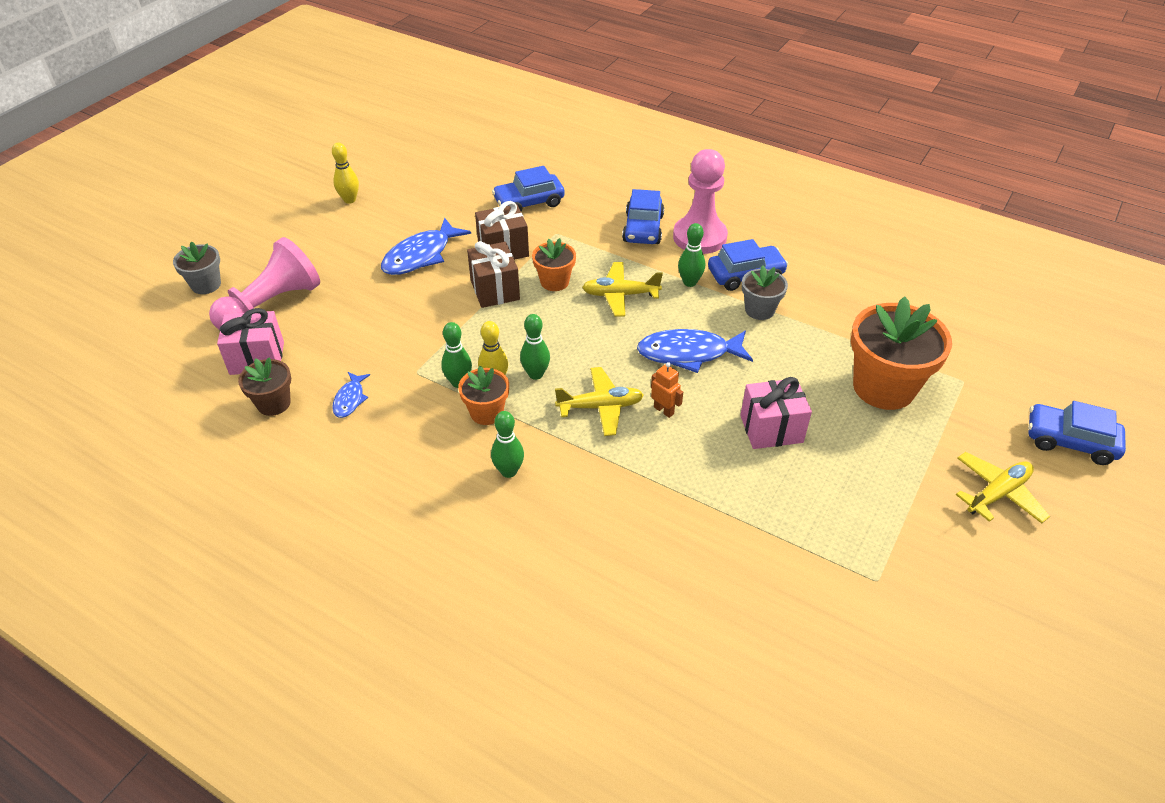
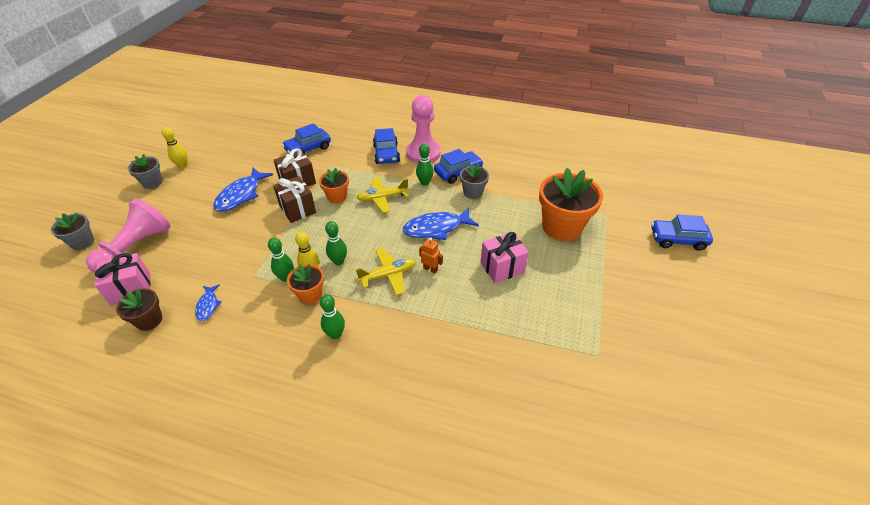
camera: 15 degrees left, 0 degrees up
(306, 217) = (152, 182): none -> grey flower pot
(997, 494) = (649, 281): yellow plane -> none

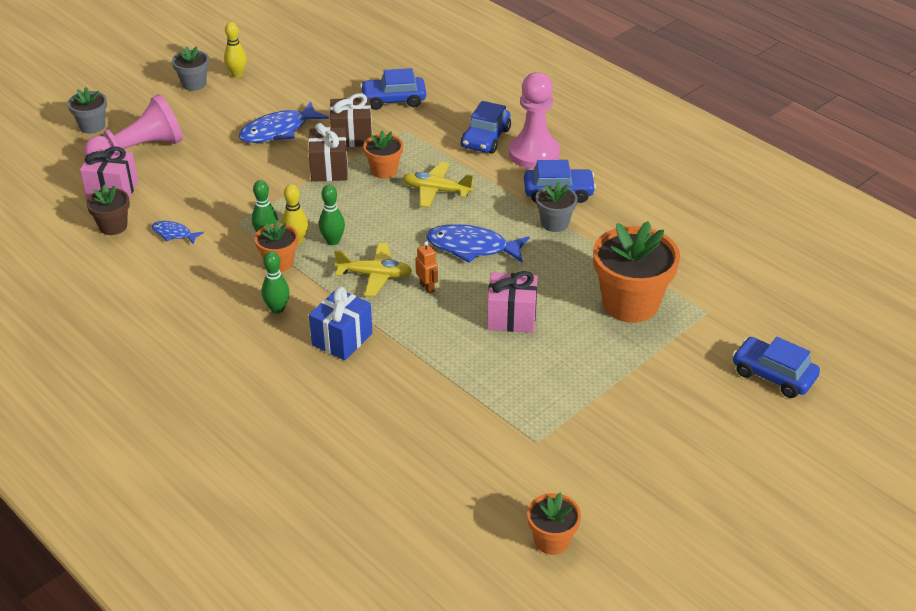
camera: 30 degrees right, 5 degrees down
(208, 305) = (174, 234): blue fish -> blue fish turned 90 degrees clockwise
(403, 337) = (342, 339): none -> blue gift
(424, 182) = (504, 190): green bowling pin -> none
(679, 434) = (552, 540): none -> orange flower pot

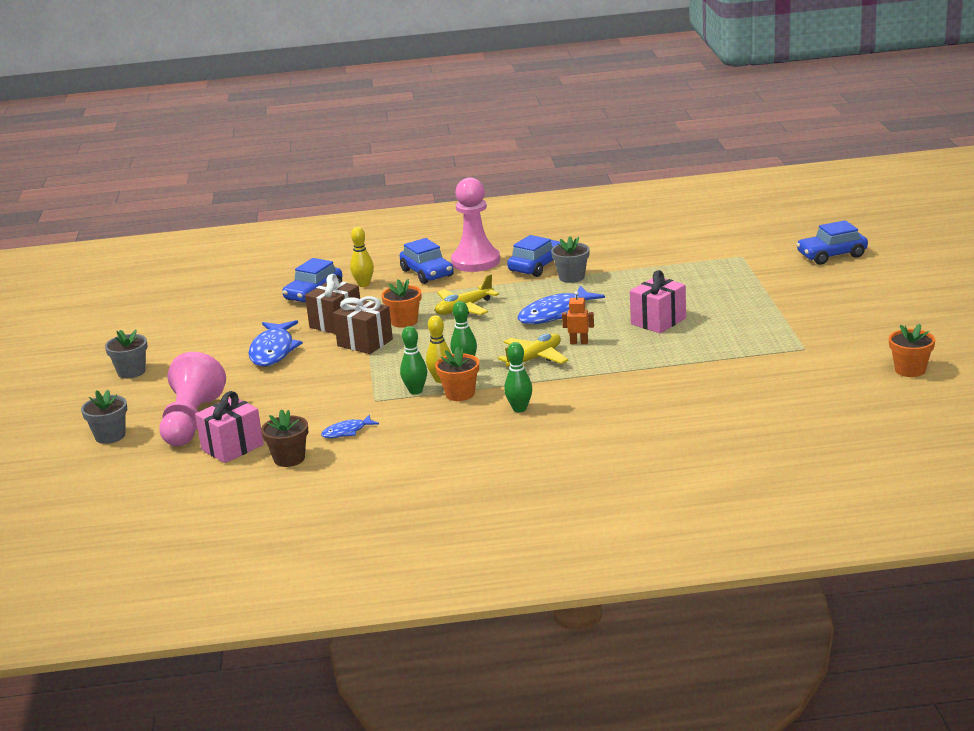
camera: 50 degrees left, 15 degrees down
(237, 74) = (153, 349): yellow bowling pin -> yellow bowling pin (364, 284)
(342, 339) = (595, 391): blue gift -> none
(630, 304) = (699, 277): orange flower pot -> none

